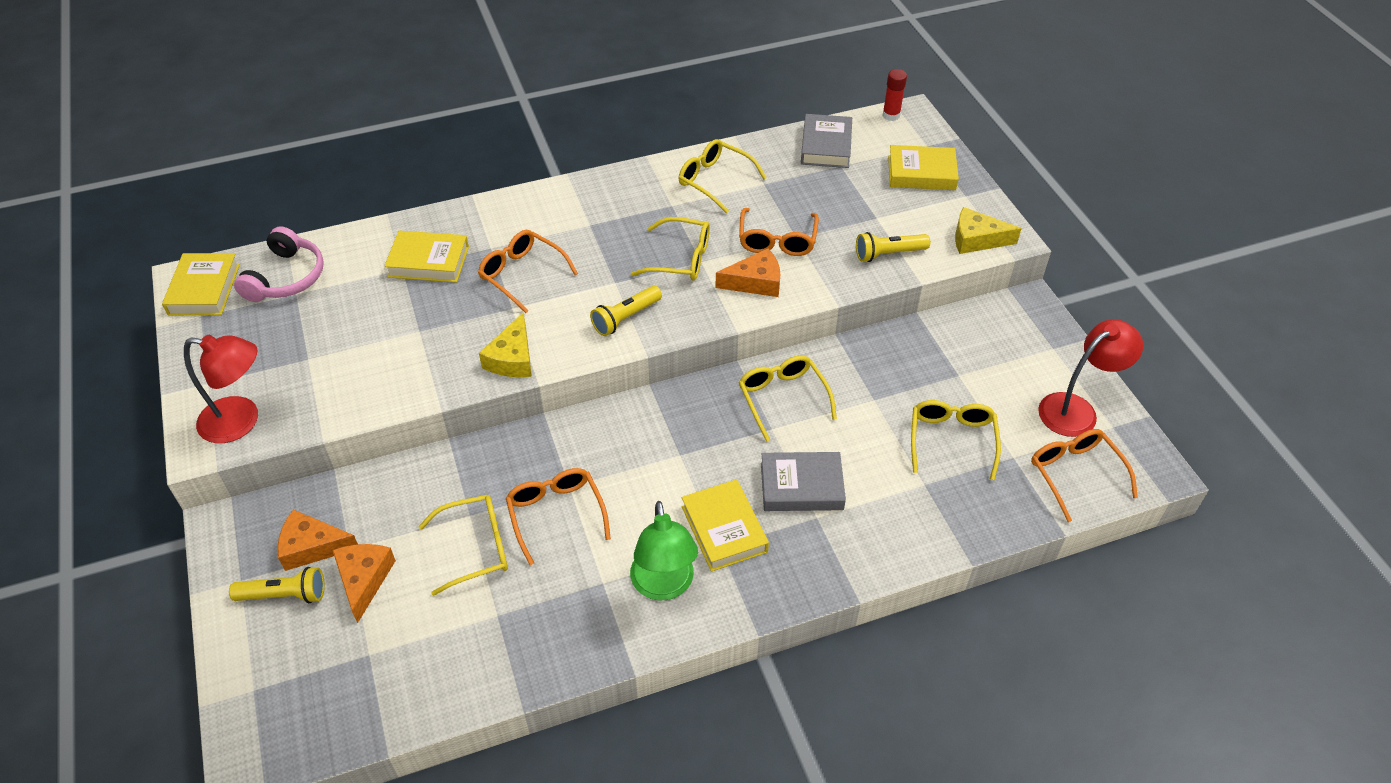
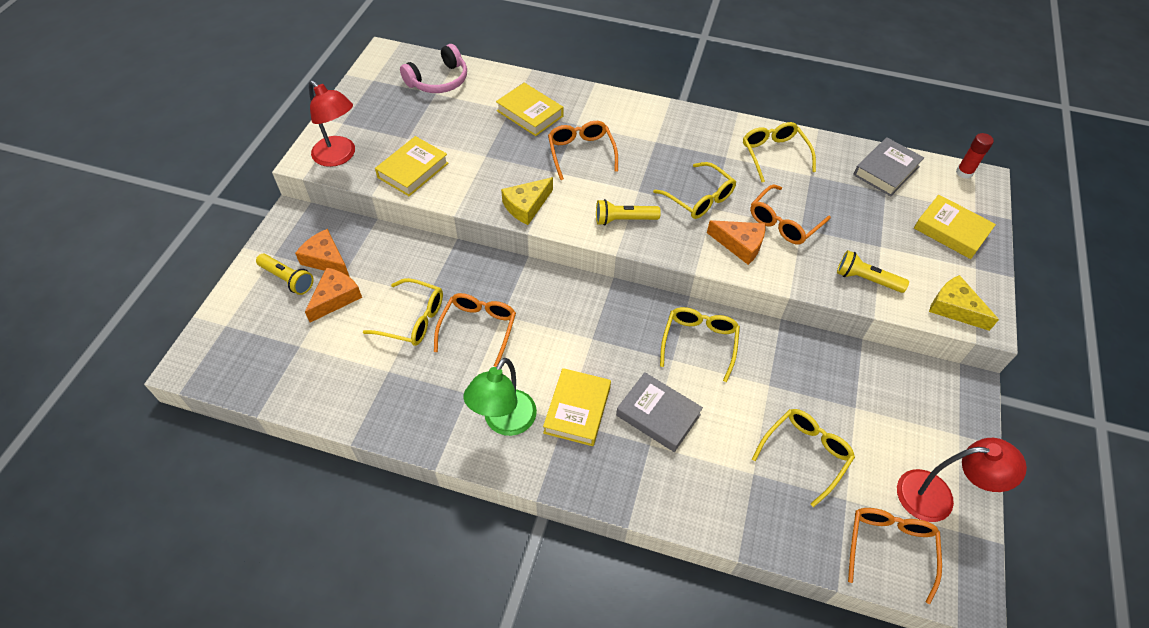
camera: 35 degrees right, 5 degrees up
(204, 289) = (388, 64): yellow book -> yellow book (413, 170)

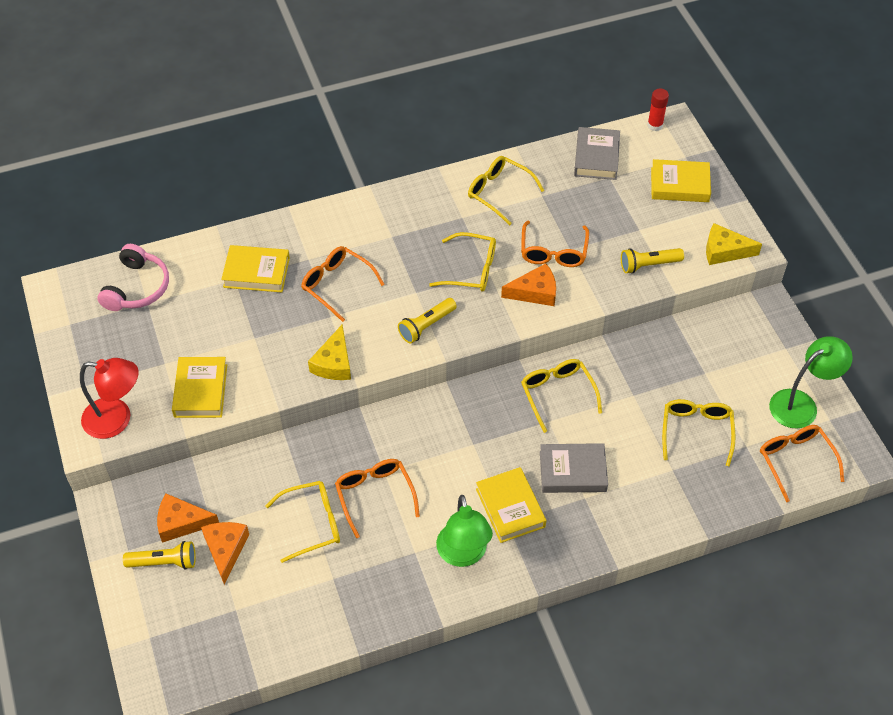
camera: 35 degrees left, 0 degrees up
(937, 496) = (801, 404): red lamp -> green lamp

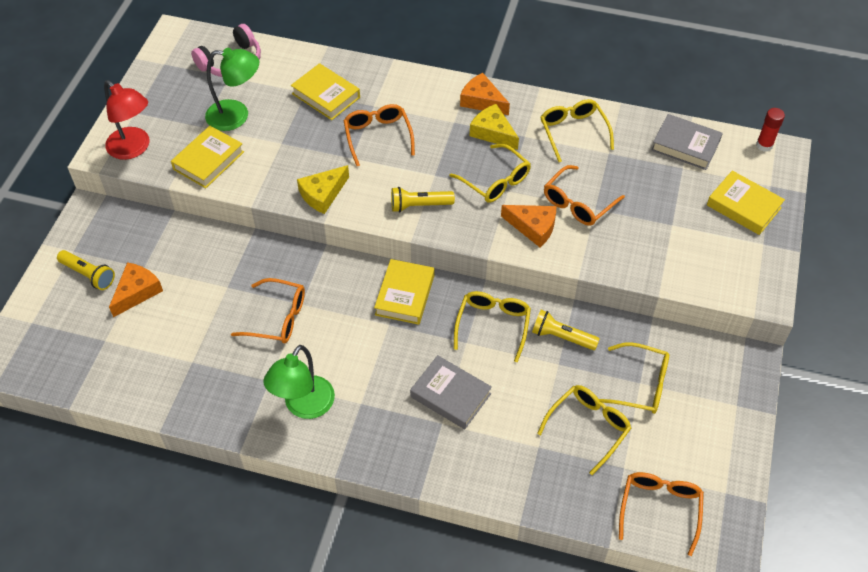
camera: 35 degrees right, 0 degrees up
(181, 523) = (125, 253): orange cheese -> orange cheese (482, 101)
(312, 523) = (214, 311): yellow glasses -> yellow glasses (640, 385)
(375, 495) = (278, 318): orange glasses -> orange glasses turned 90 degrees clockwise
(510, 508) = (373, 393): yellow book -> yellow book (405, 295)
(596, 157) = (685, 146): grey book -> grey book turned 75 degrees clockwise
(648, 265) = (654, 258): yellow flashlight -> yellow flashlight (562, 337)
(724, 251) = (737, 284): yellow cheese -> yellow cheese (492, 132)
(801, 404) = (709, 462): green lamp -> green lamp (236, 116)

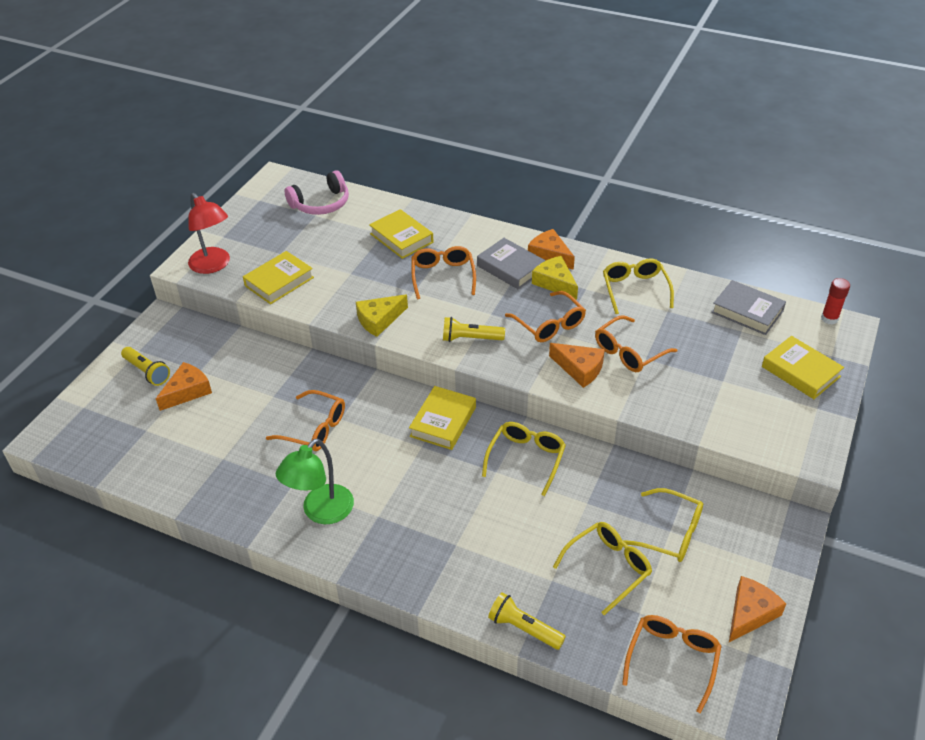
camera: 10 degrees right, 10 degrees down
(236, 116) = (314, 247): green lamp -> none
(450, 395) = (470, 519): grey book -> grey book (510, 268)
(495, 181) = (549, 325): yellow glasses -> orange glasses
(562, 337) = (595, 478): yellow flashlight -> yellow flashlight (524, 628)
(723, 454) = (750, 613): none -> orange cheese

